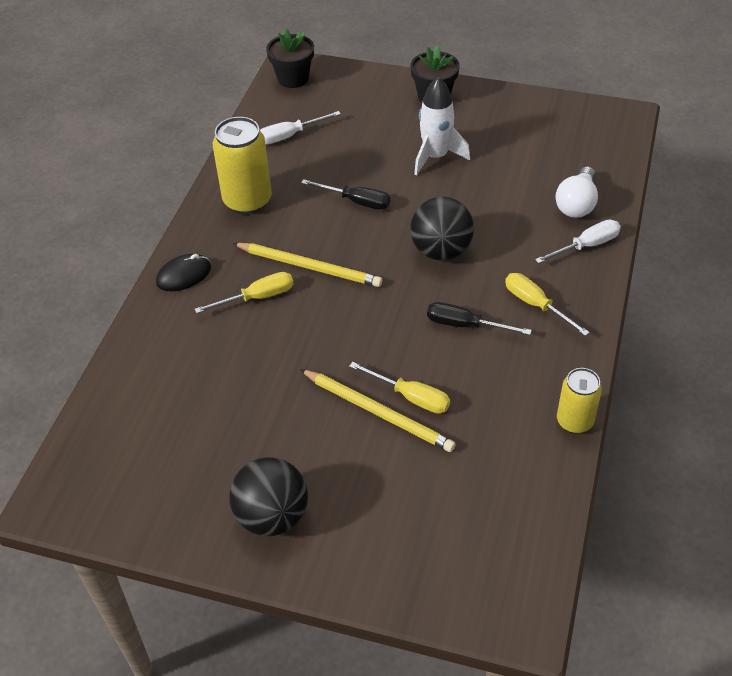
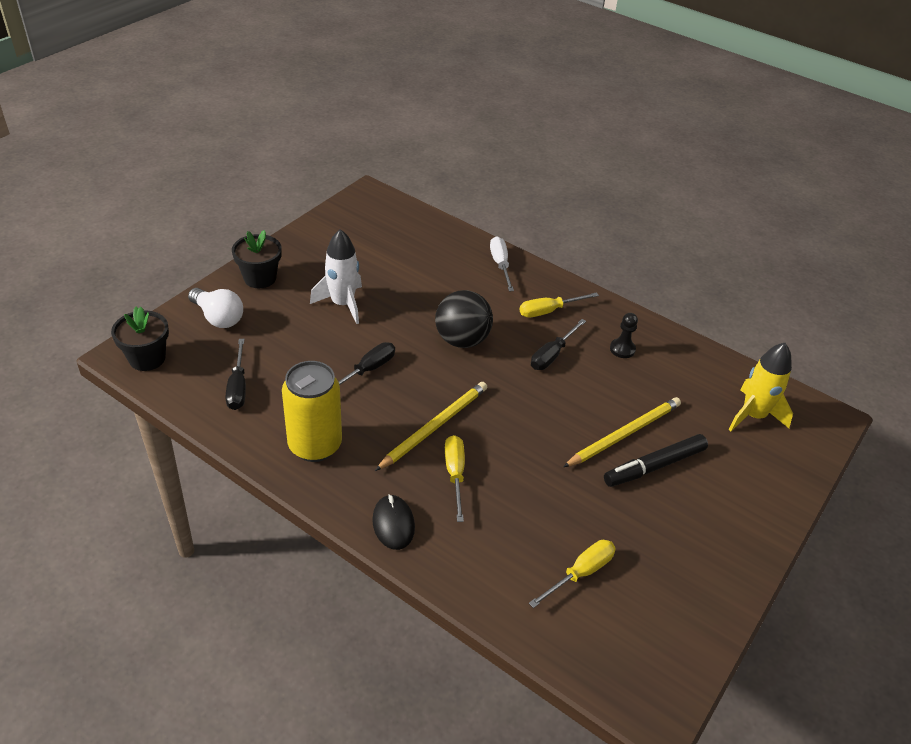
camera: 75 degrees left, 5 degrees down
(272, 516) = (713, 533): black ball -> none
(290, 136) = (238, 387): white screwdriver -> black screwdriver
(344, 447) = (654, 466): none -> black marker
(411, 397) = (615, 410): yellow screwdriver -> yellow screwdriver (580, 573)
(478, 531) = (753, 415): none -> yellow rocket
(515, 383) = (622, 349): none -> black pawn
(574, 421) = (668, 333): yellow can -> none
(576, 204) = (452, 252): white light bulb -> white light bulb (218, 317)

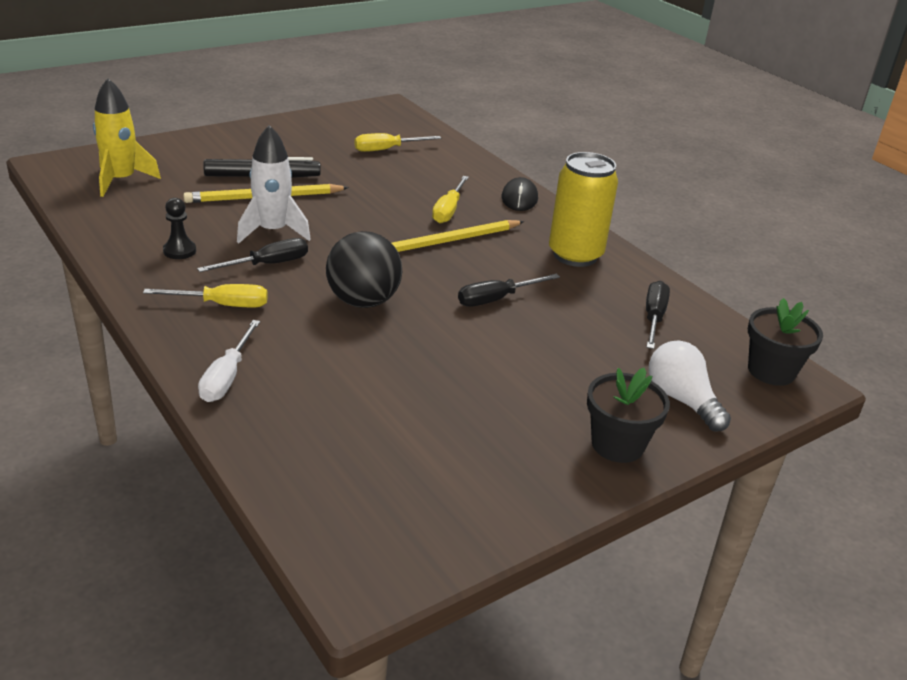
camera: 160 degrees left, 10 degrees down
(342, 304) = (499, 377): white rocket -> white rocket (273, 231)

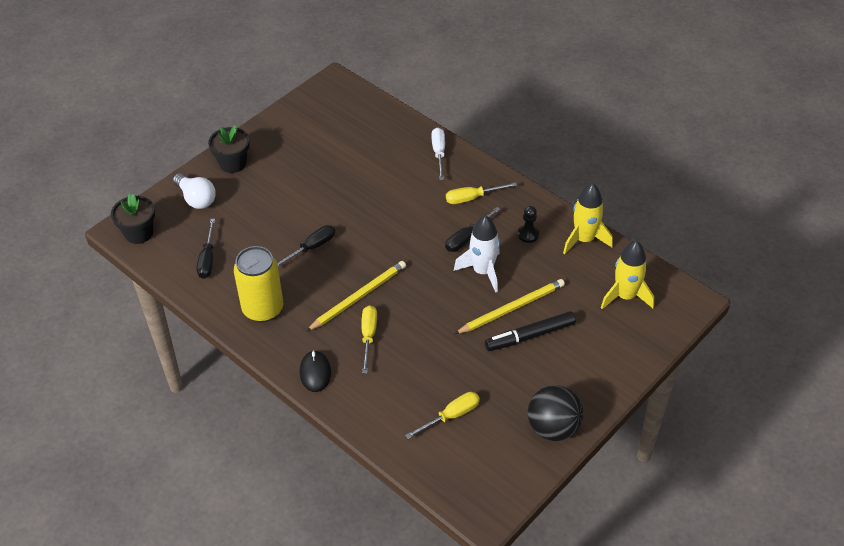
camera: 170 degrees right, 15 degrees up
(110, 231) = (584, 239): none -> yellow rocket
(363, 301) = (393, 223): black ball -> black ball (553, 428)

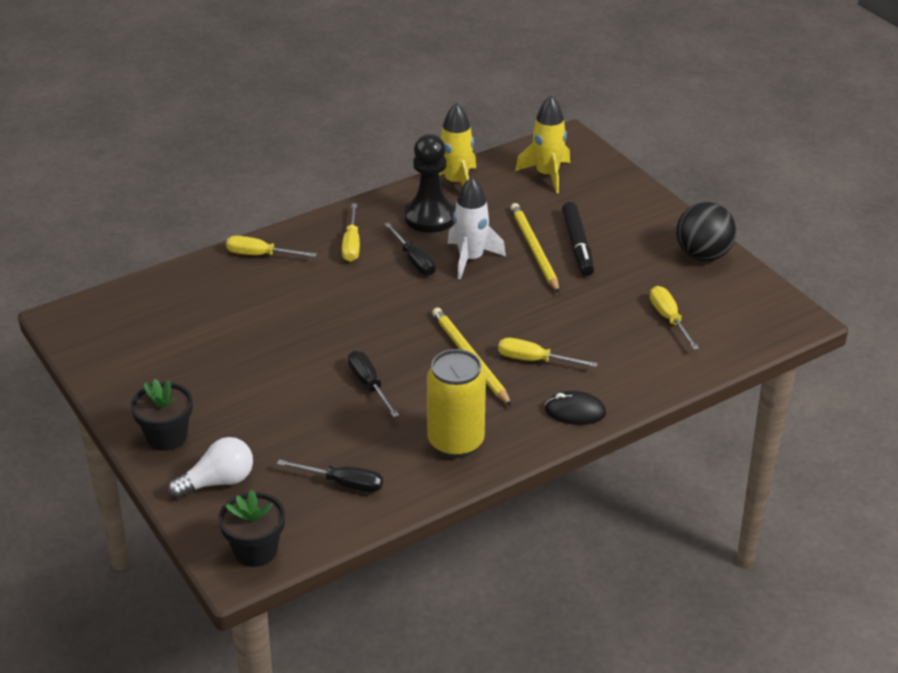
camera: 75 degrees left, 10 degrees down
(439, 153) = (260, 255): white screwdriver -> yellow screwdriver
(528, 234) = (430, 217): black pawn -> black pawn, size x2.03

